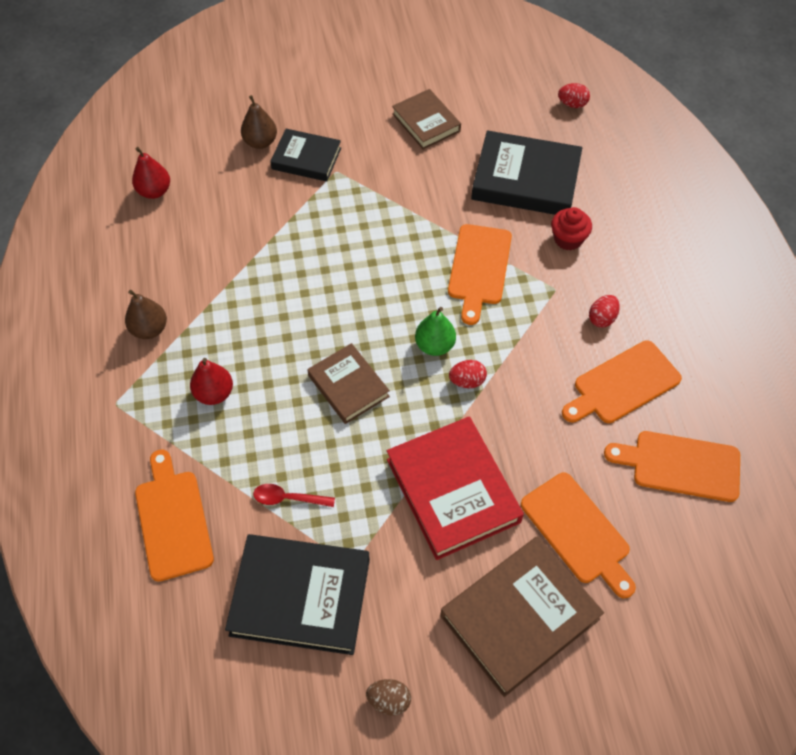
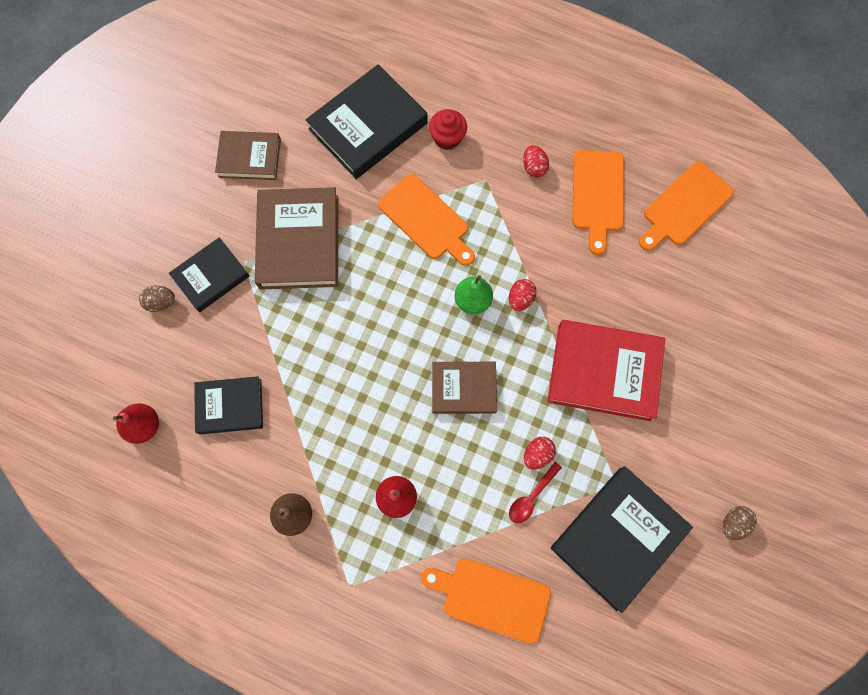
camera: 55 degrees left, 15 degrees up
(209, 234) = (230, 406): none -> black book
(260, 142) = (161, 302): brown pear -> brown egg
(519, 617) = (727, 394): brown book -> brown book (299, 242)
(572, 104) = (321, 39): red egg -> red egg (537, 454)
(578, 531) = (690, 310): orange cutting board -> none

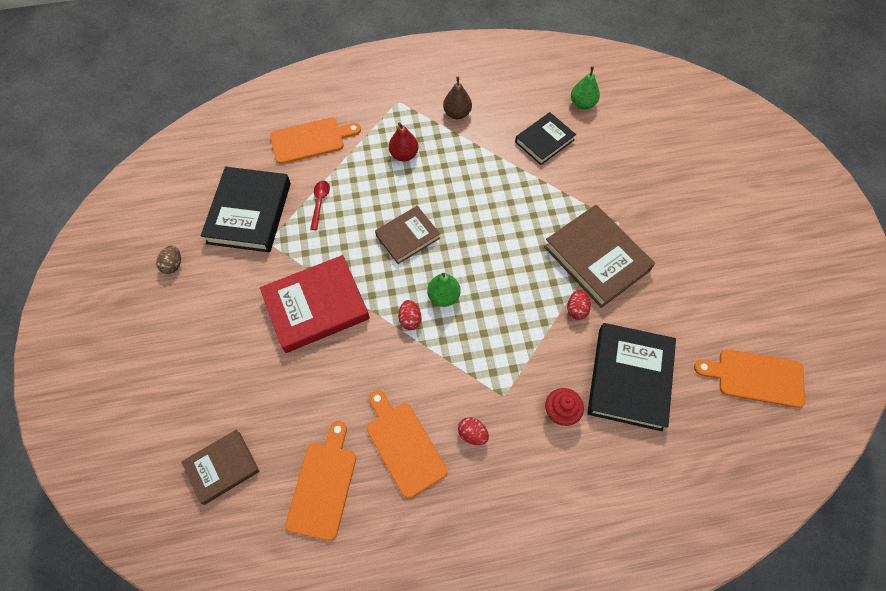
camera: 145 degrees right, 10 degrees down
(144, 426) = (582, 104): red pear -> green pear
(161, 302) = (643, 168): brown egg -> none
(211, 276) = (630, 201): black book -> none
(249, 158) = (688, 293): brown book -> brown book (222, 467)
(426, 220) = (522, 333): orange cutting board -> orange cutting board (755, 377)
(537, 454) = (331, 228): red egg -> red egg (576, 309)

